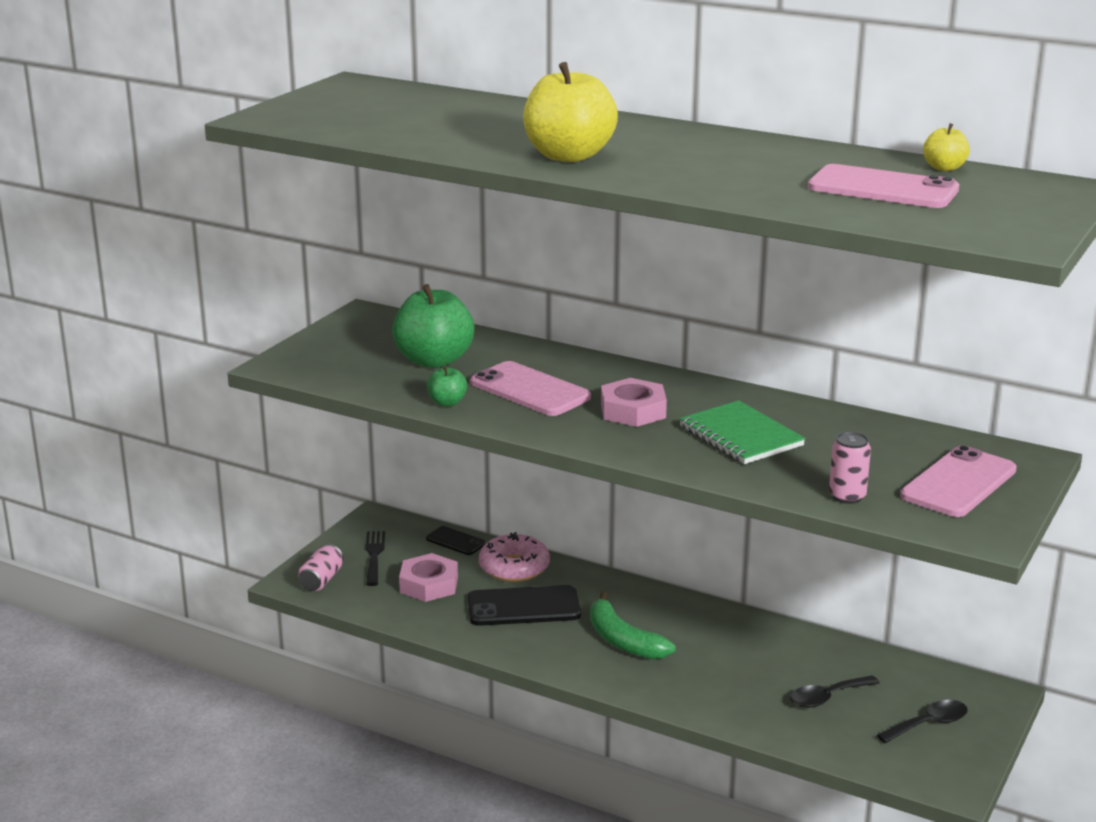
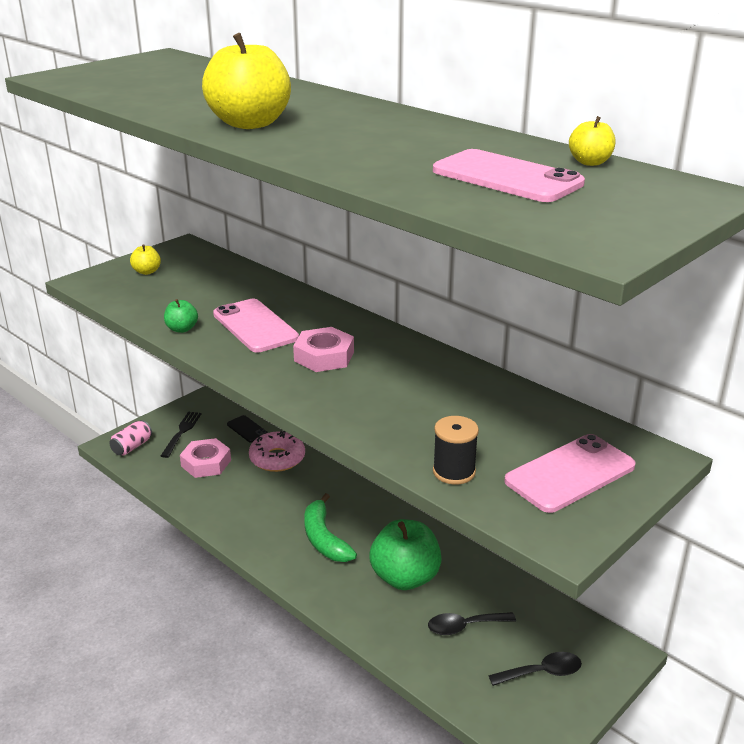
camera: 15 degrees right, 5 degrees up
(346, 347) = (147, 272): none -> yellow apple
(434, 360) = (202, 291): green apple -> green apple (405, 577)
(523, 607) = (264, 495): black phone -> none
(740, 436) = (398, 394): green notebook -> none
(847, 496) = (454, 472): pink can -> black spool

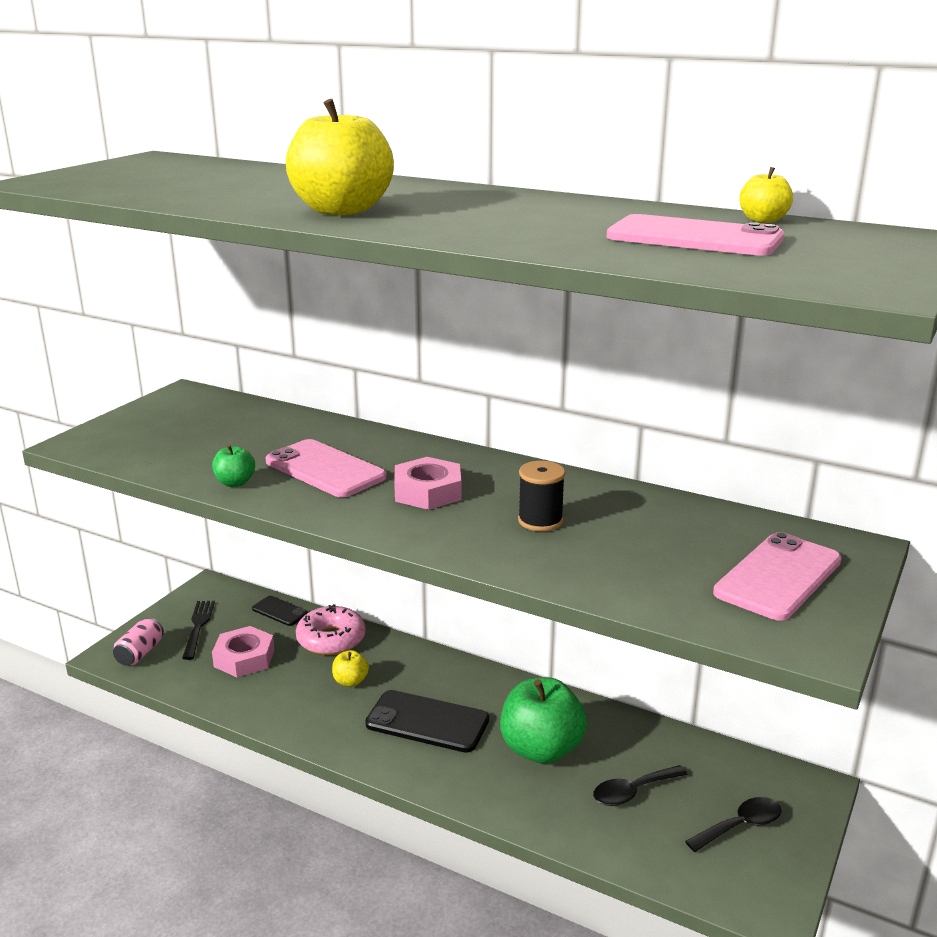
camera: 15 degrees left, 5 degrees down
(147, 272) = (153, 425): yellow apple -> yellow apple (350, 681)
(324, 539) = (427, 722): green banana -> black phone
(454, 472) = (653, 594): black spool -> black spool (540, 521)

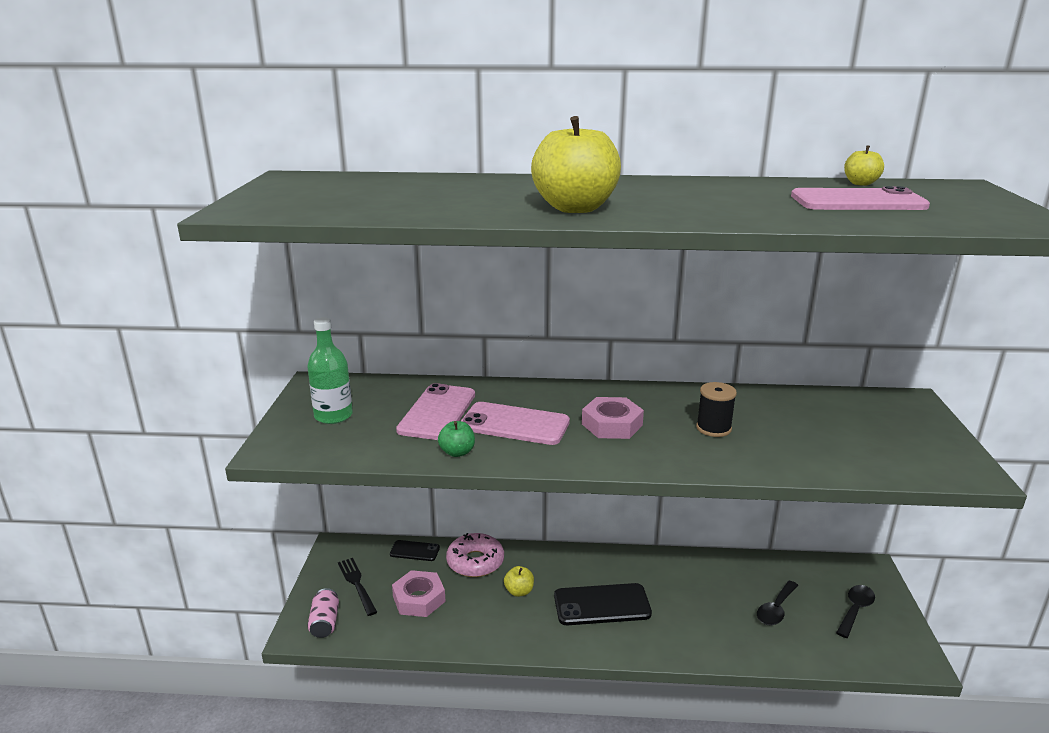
camera: 25 degrees left, 0 degrees up
(163, 425) = (333, 416): none -> green bottle
(541, 749) = (694, 599): green apple -> none
(778, 577) = (897, 431): pink phone -> pink phone (437, 412)

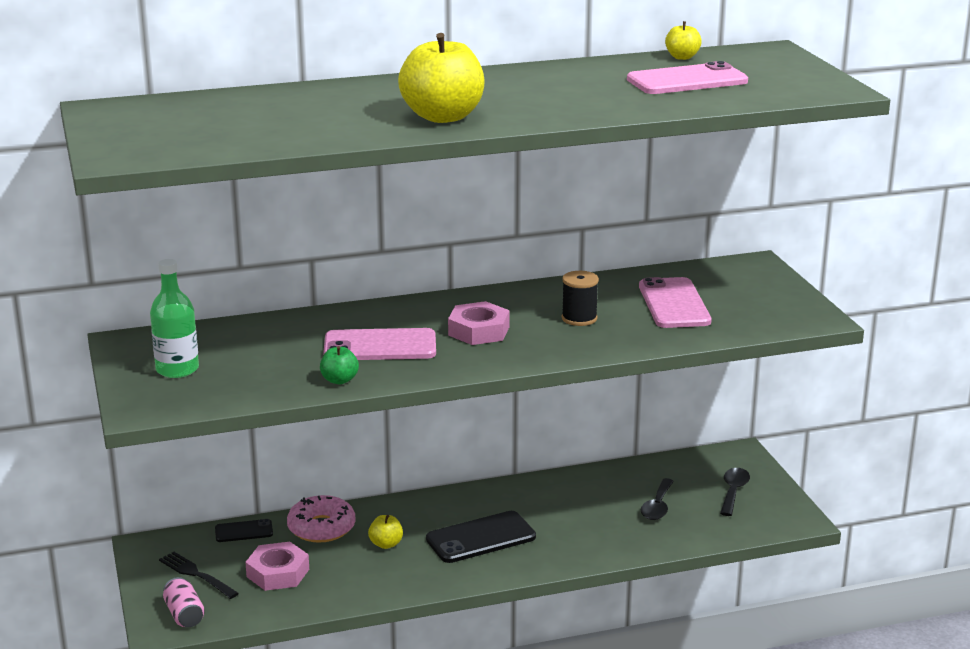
camera: 20 degrees left, 0 degrees up
(437, 412) = (289, 348): pink phone -> pink phone (674, 304)

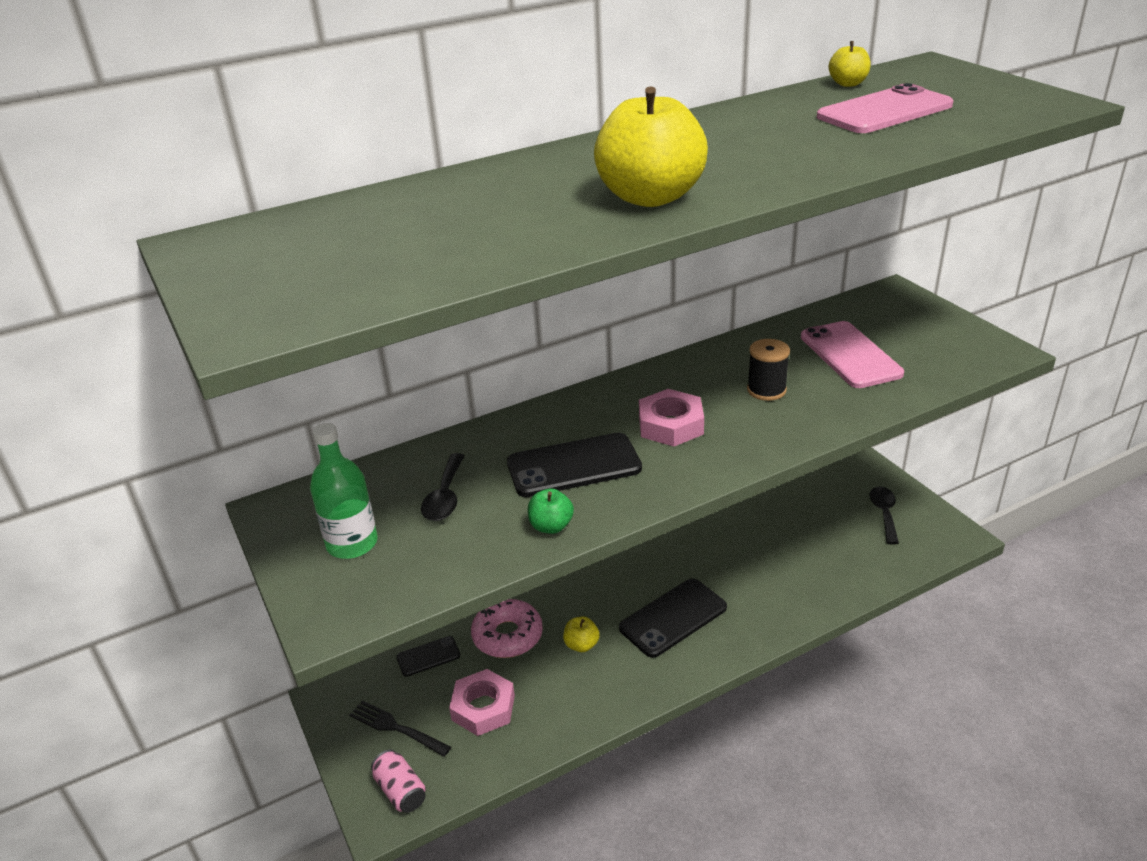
camera: 10 degrees left, 10 degrees up
(380, 346) = (574, 466): pink phone -> black phone
(657, 506) = (824, 545): black spoon -> black spoon (445, 497)

